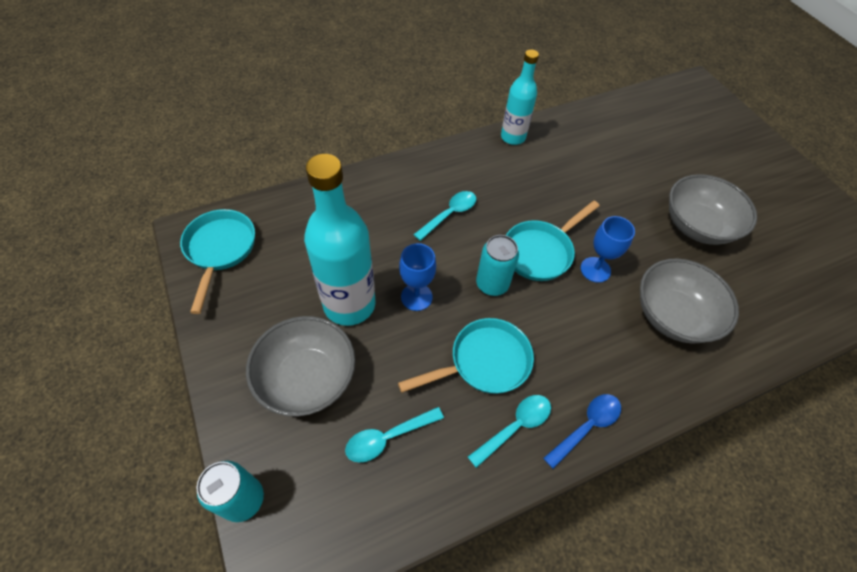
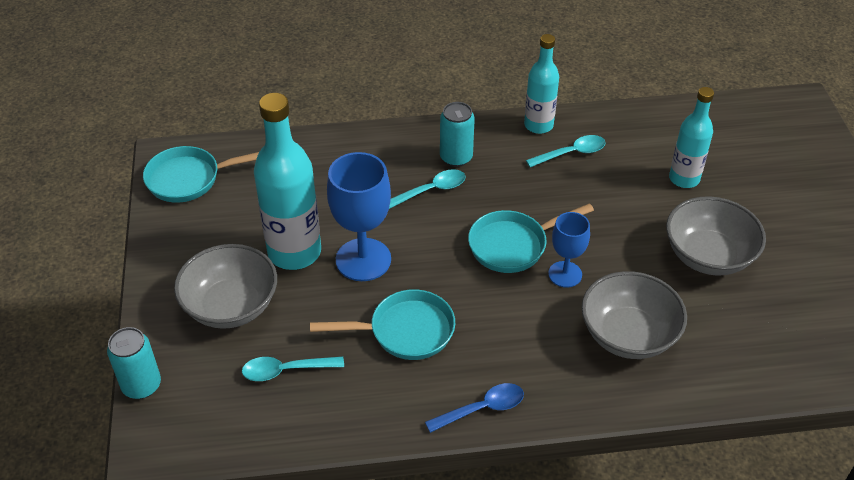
camera: 20 degrees right, 10 degrees down
(220, 250) = (189, 179): turquoise pan -> turquoise pan turned 120 degrees counterclockwise
(416, 297) = (363, 260): blue goblet -> blue goblet, size x1.67
(492, 284) = (446, 264): turquoise can -> turquoise can (456, 157)
(515, 427) = (410, 391): turquoise spoon -> turquoise spoon (571, 153)
(646, 162) = (684, 179): none -> turquoise bottle

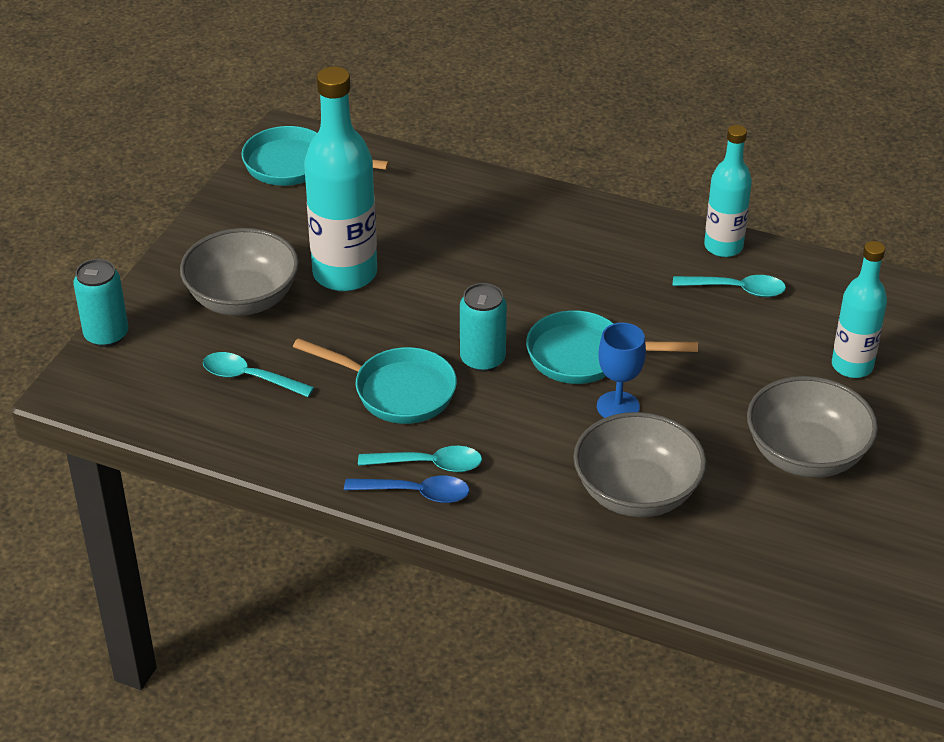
camera: 30 degrees right, 5 degrees down
(363, 260) = (409, 308): blue goblet -> none
(431, 190) = (540, 268): turquoise spoon -> turquoise spoon (429, 464)
(456, 157) = (596, 246): turquoise can -> turquoise can (482, 359)

